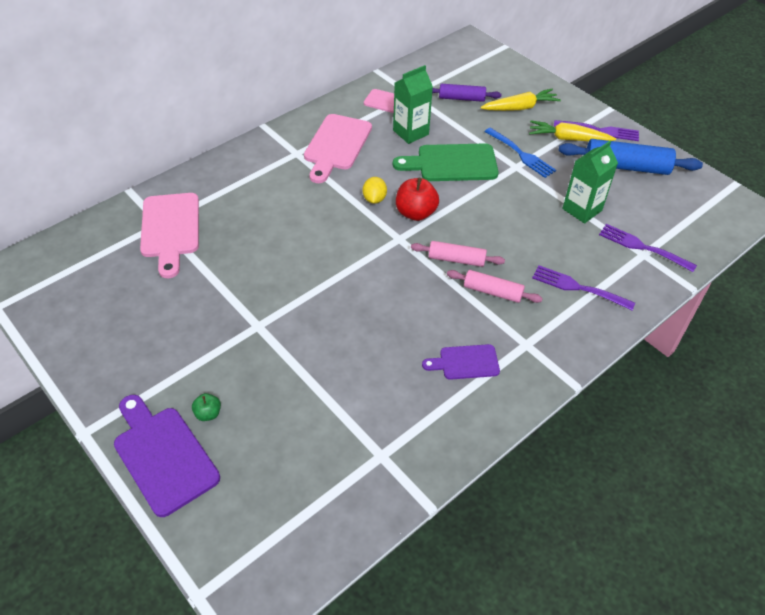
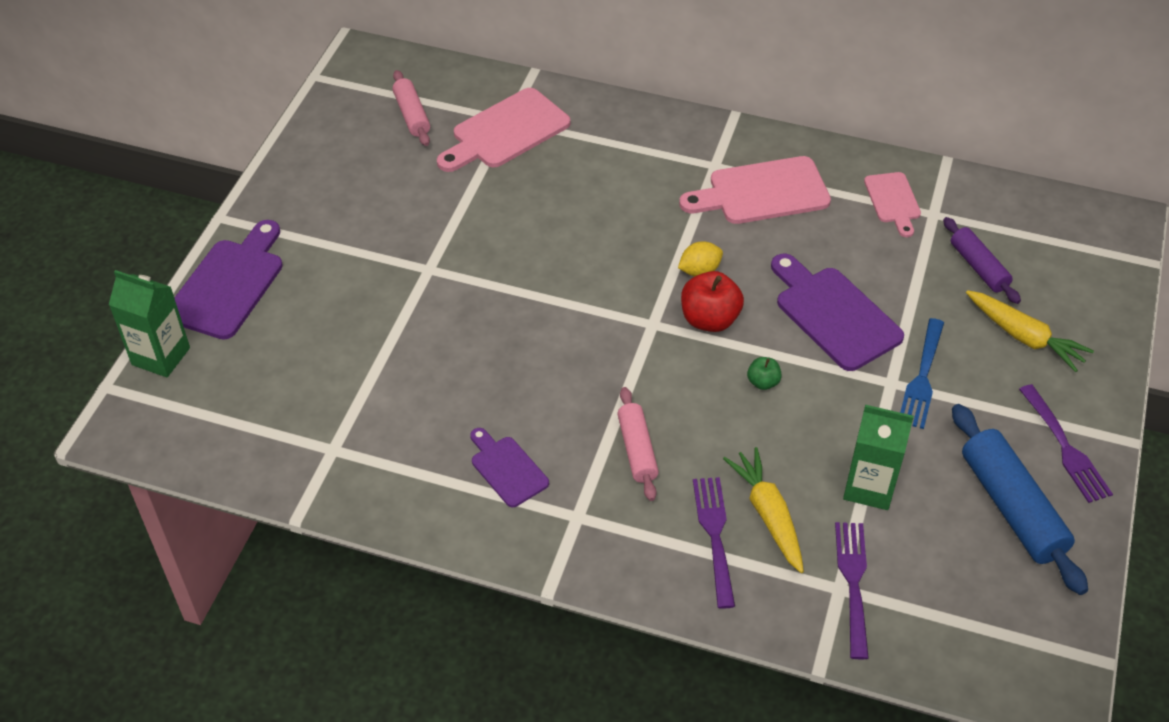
camera: 60 degrees right, 0 degrees up
(208, 413) = (295, 290): green apple -> green apple (763, 382)
(410, 132) = (855, 248): green carton -> green carton (161, 356)
(452, 163) = (833, 314): green cutting board -> purple cutting board
(456, 259) = (663, 392): pink rolling pin -> pink rolling pin (412, 115)
(568, 139) = (1008, 417): yellow carrot -> yellow carrot (768, 514)

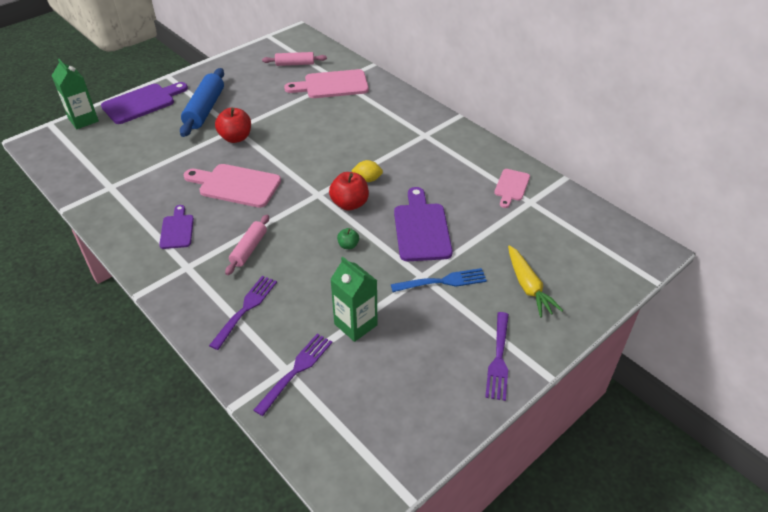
camera: 30 degrees right, 5 degrees down
(412, 115) = (295, 64): pink rolling pin -> pink rolling pin turned 75 degrees clockwise
(446, 283) = (236, 138): none -> red apple
(762, 192) = (438, 156): pink cutting board -> pink cutting board (236, 185)
(768, 514) = (284, 312): yellow carrot -> none
(922, 378) = (443, 281): blue fork -> blue fork turned 150 degrees counterclockwise
(978, 267) = (533, 239): purple rolling pin -> none
(1011, 507) = (432, 376): blue rolling pin -> blue rolling pin (205, 109)

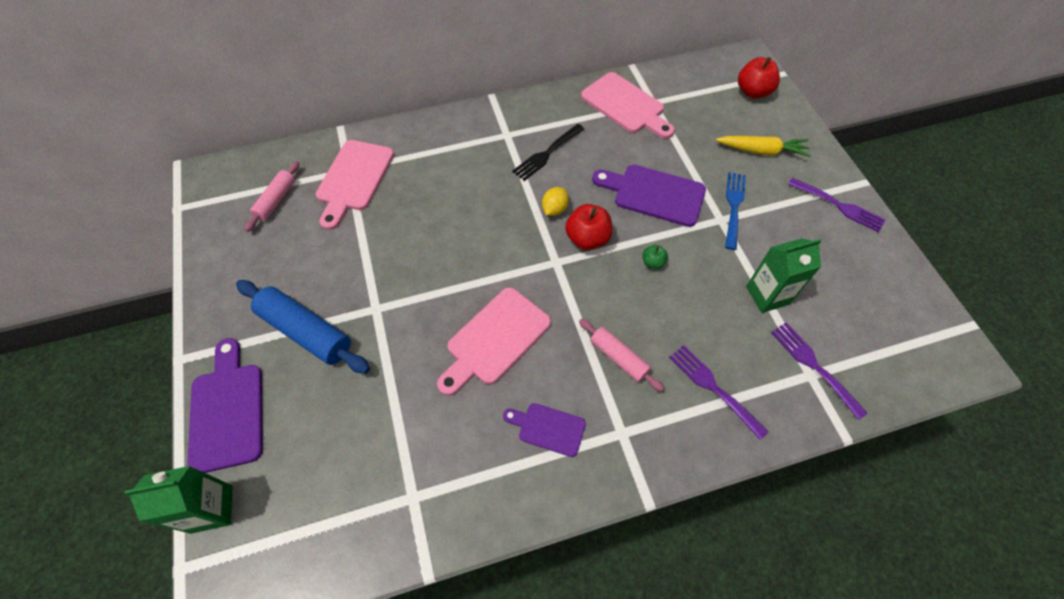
camera: 65 degrees left, 15 degrees up
(236, 138) = (396, 313): red apple -> red apple (753, 92)
(421, 160) = (547, 153): none -> black fork
(511, 187) = (625, 105): pink cutting board -> pink cutting board, size x1.70

